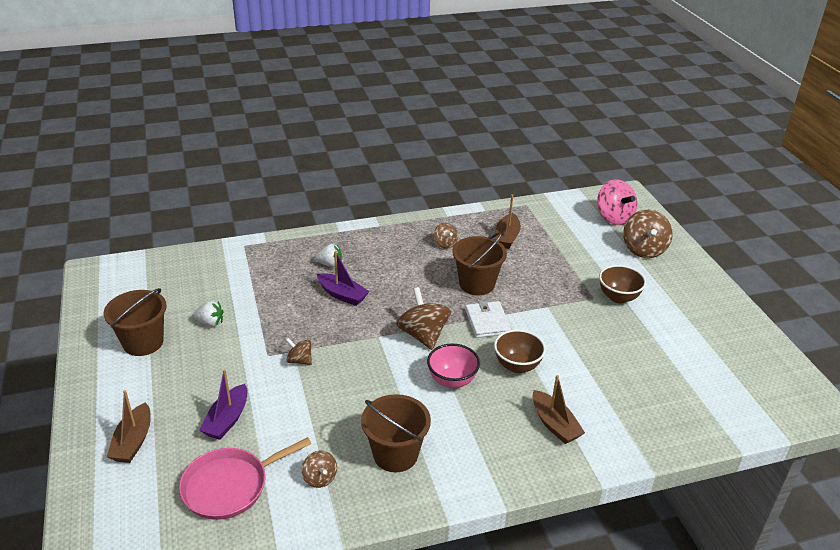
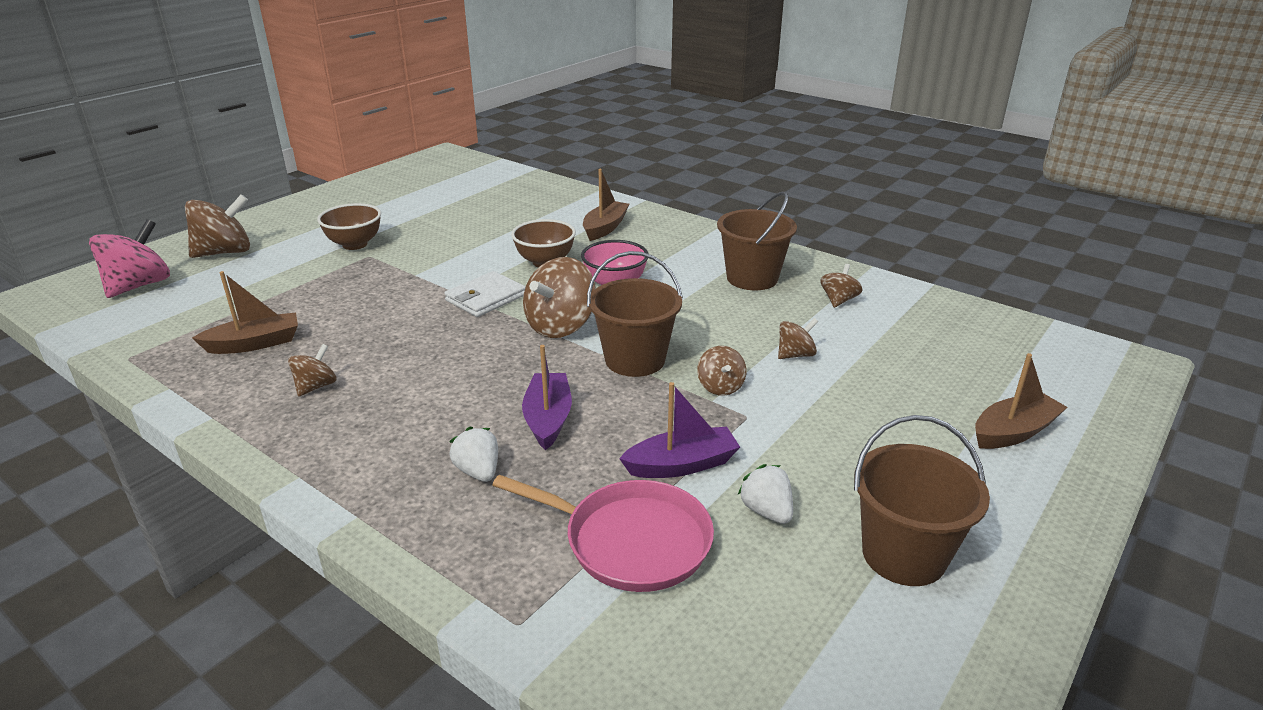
camera: 125 degrees left, 5 degrees down
(227, 419) = (876, 386): purple boat -> purple boat (681, 465)
(229, 486) = (931, 339): pink pan -> pink pan (631, 541)
(290, 409) = (795, 355): none -> brown spinning top
(477, 284) = (409, 328): brown bucket -> brown bucket (635, 360)

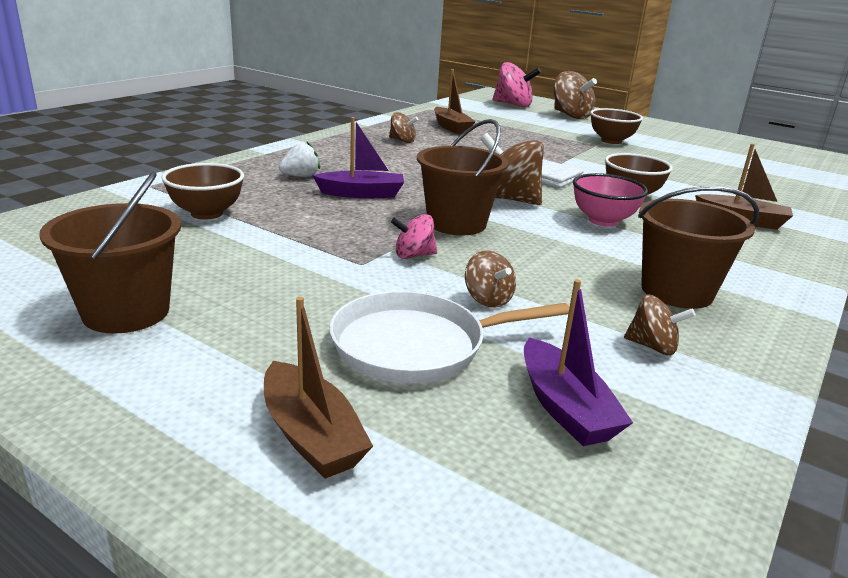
camera: 85 degrees right, 5 degrees down
(631, 541) = (207, 213): pink pan -> brown bowl
(681, 465) = (291, 233): purple boat -> purple boat (565, 408)
(720, 387) = (413, 255): brown spinning top -> pink spinning top
(766, 511) = (217, 259): white strawberry -> none
(883, 390) = (415, 346): none -> white pan

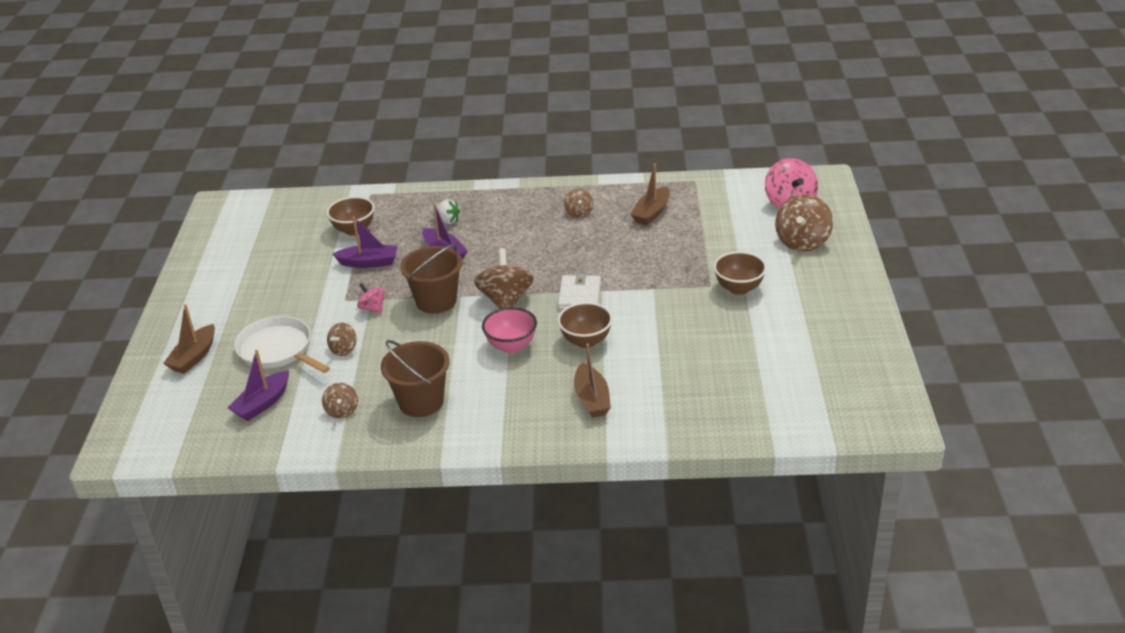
camera: 60 degrees right, 10 degrees up
(126, 312) = (237, 274): brown bucket -> none
(301, 228) = (369, 262): none -> purple boat

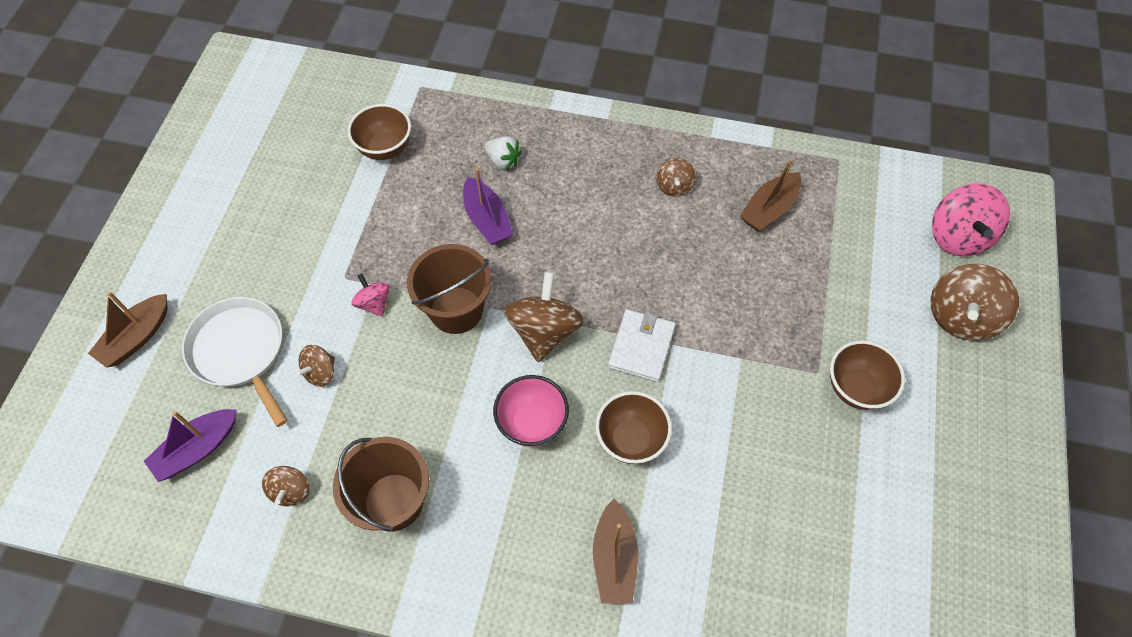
camera: 10 degrees right, 25 degrees up
(369, 262) = (389, 215): purple boat -> none

